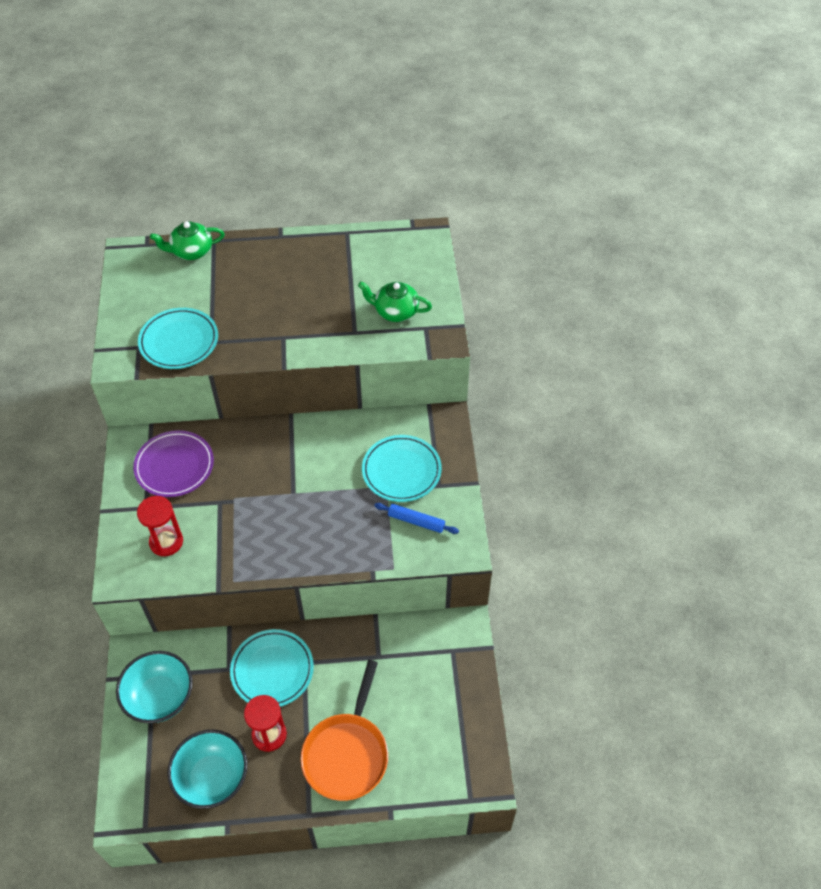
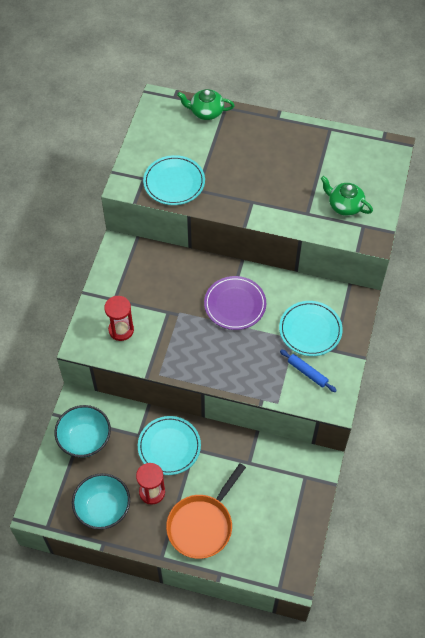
camera: 20 degrees right, 5 degrees up
(174, 466) = (144, 274): purple plate -> purple plate (235, 304)

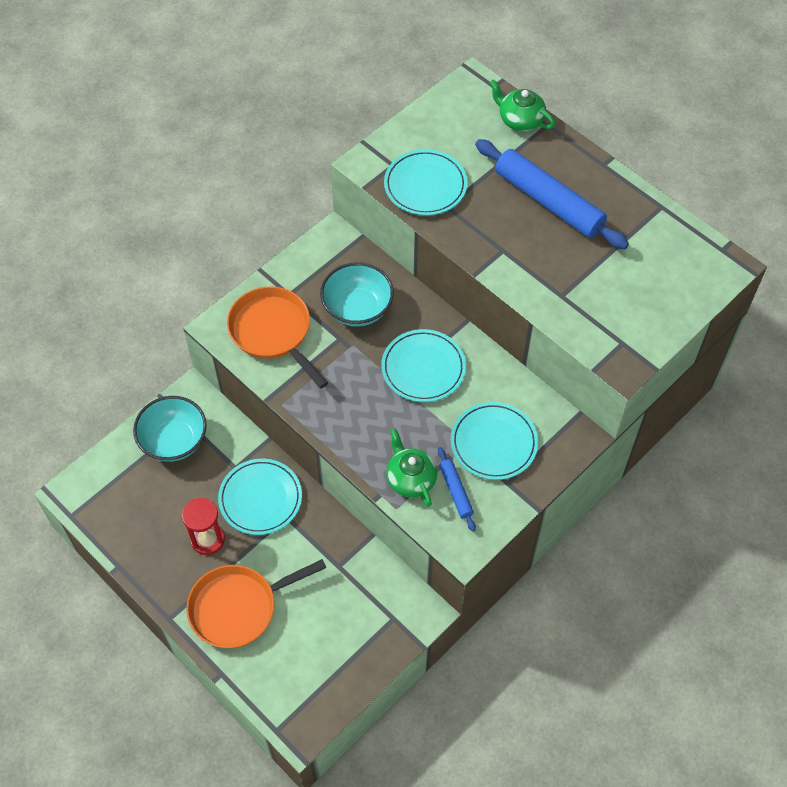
camera: 30 degrees right, 0 degrees up
(103, 508) = (143, 528): turquoise bowl -> turquoise bowl (357, 308)
(121, 330) = (273, 332): red hourglass -> orange pan
(235, 304) = (423, 368): purple plate -> turquoise plate
(259, 157) = (548, 202): none -> blue rolling pin
(344, 205) = (615, 307): green teapot -> green teapot (410, 478)

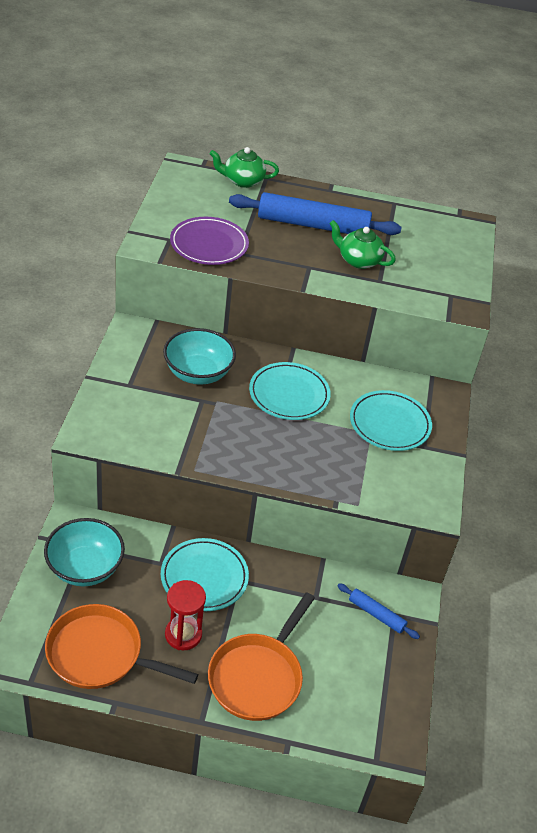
camera: 40 degrees left, 15 degrees down
(273, 332) = (140, 419): orange pan -> orange pan (100, 654)
(410, 478) = (350, 477): green teapot -> green teapot (358, 260)
(425, 185) = (209, 244): turquoise plate -> purple plate
(455, 491) = (392, 470): blue rolling pin -> blue rolling pin (376, 614)

